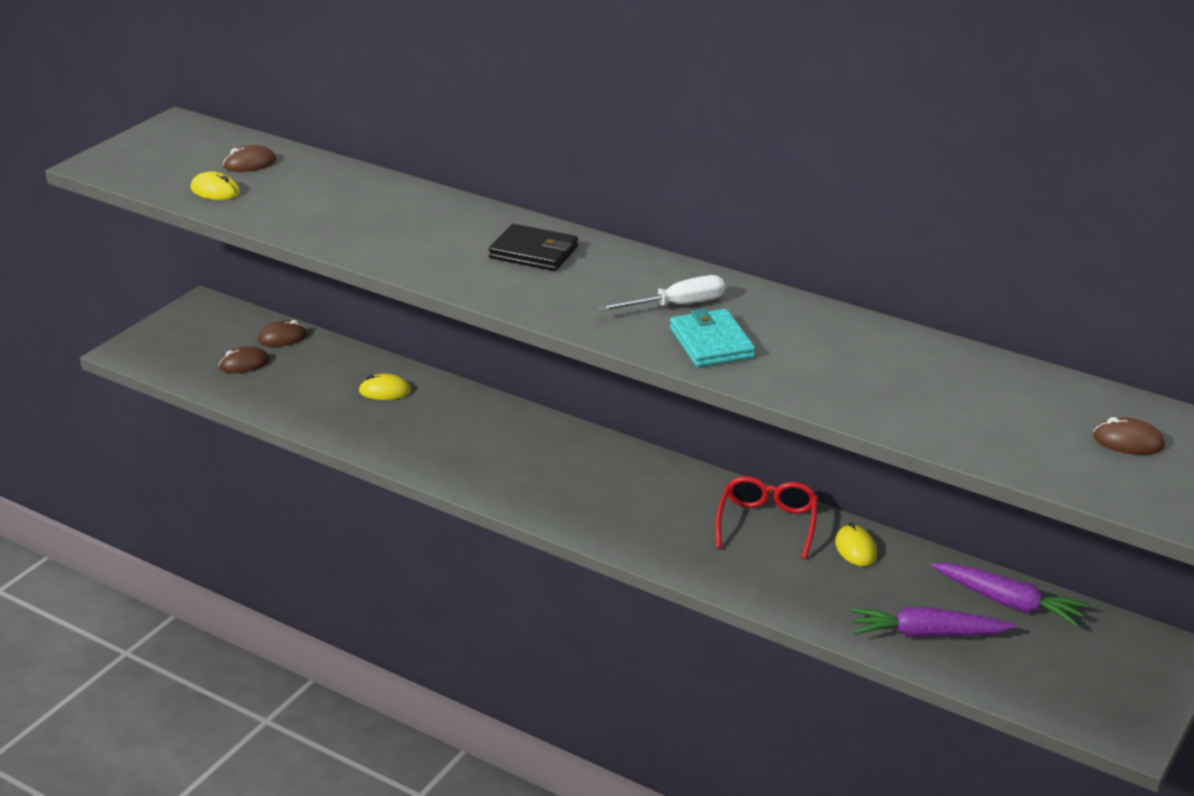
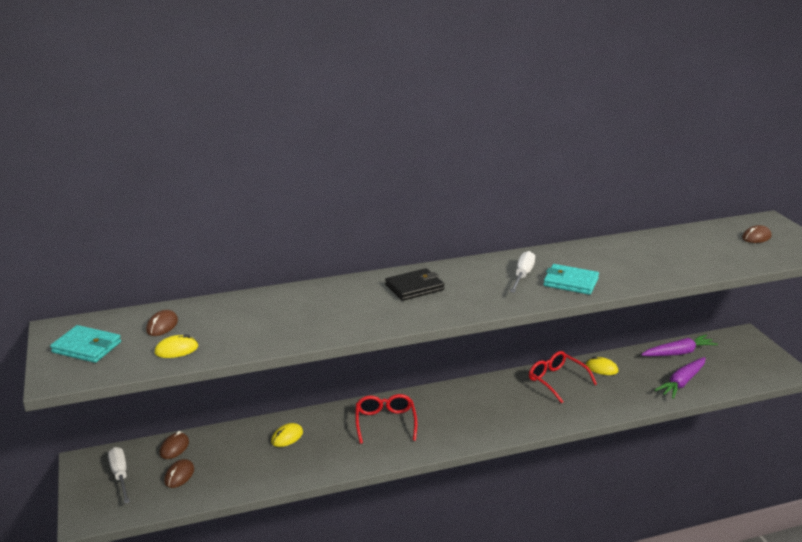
camera: 50 degrees left, 5 degrees down
(163, 151) = (87, 347): none -> turquoise wallet
(205, 333) = (120, 475): none -> white screwdriver
(495, 439) = (385, 422): none -> red glasses

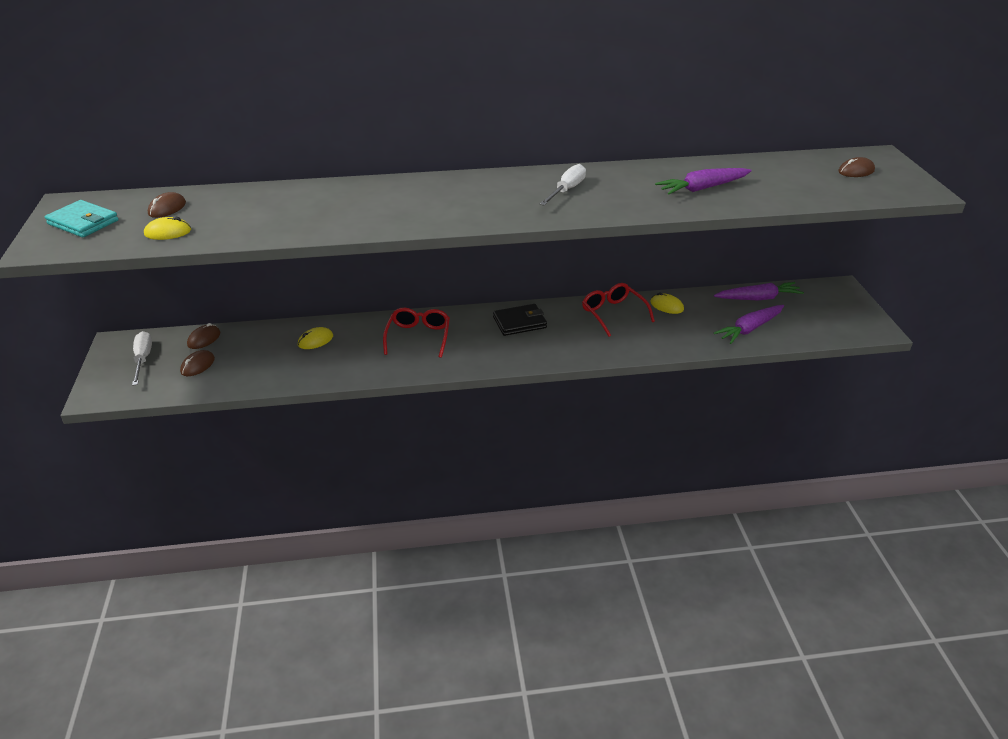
camera: 10 degrees right, 10 degrees up
(414, 287) = (443, 193): black wallet -> black wallet (519, 322)
(570, 282) = (616, 201): turquoise wallet -> none
(637, 264) = (702, 188): none -> purple carrot

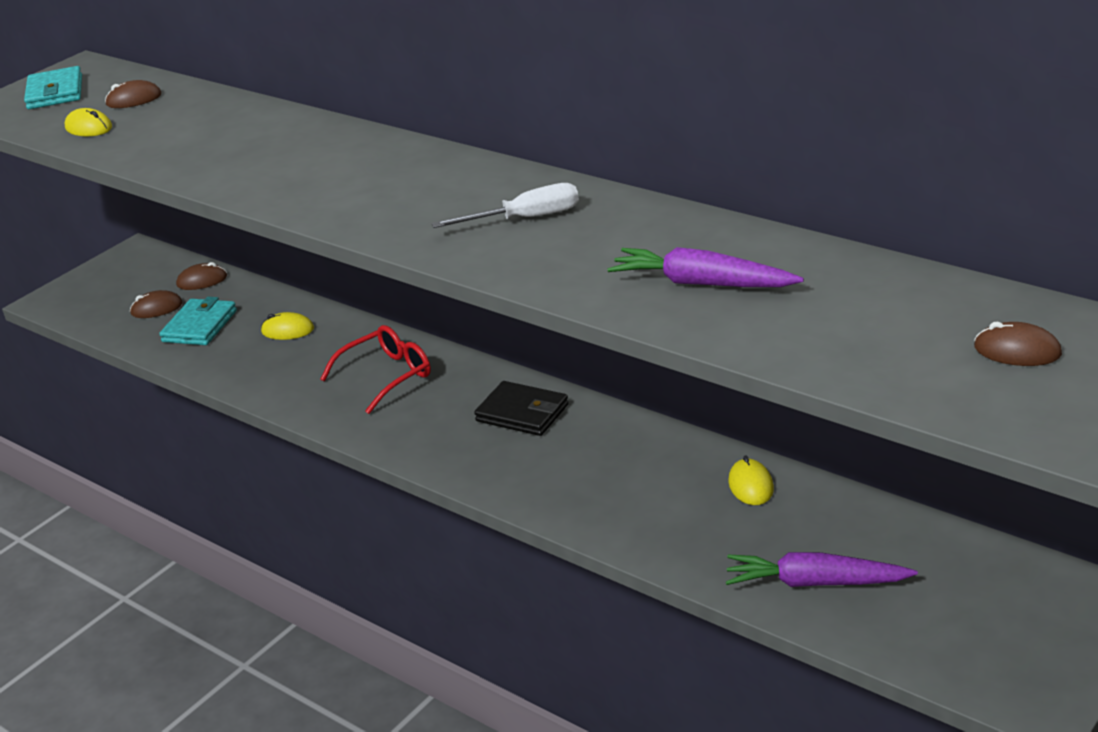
camera: 50 degrees right, 5 degrees down
(143, 359) = (128, 280): white screwdriver -> none
(249, 362) = (199, 326): none -> turquoise wallet
(613, 314) = (657, 459): red glasses -> none
(758, 298) = (917, 544): purple carrot -> none

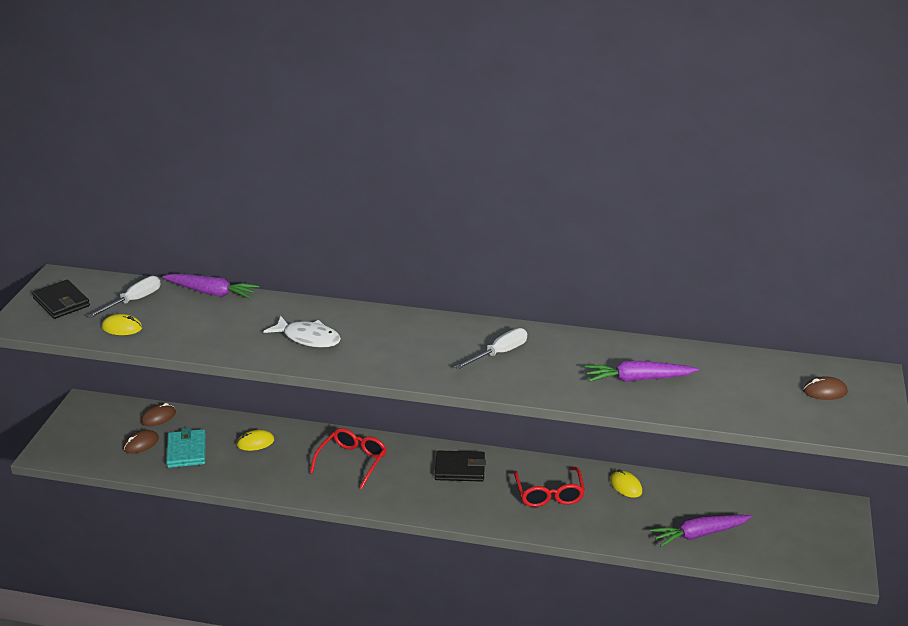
camera: 30 degrees left, 0 degrees up
(55, 92) = (61, 302): turquoise wallet -> black wallet
(134, 99) = (134, 301): brown mouse -> white screwdriver
(231, 100) = (212, 292): none -> purple carrot
(290, 166) = (308, 338): none -> white fish
(623, 473) = (549, 494): none -> red glasses

